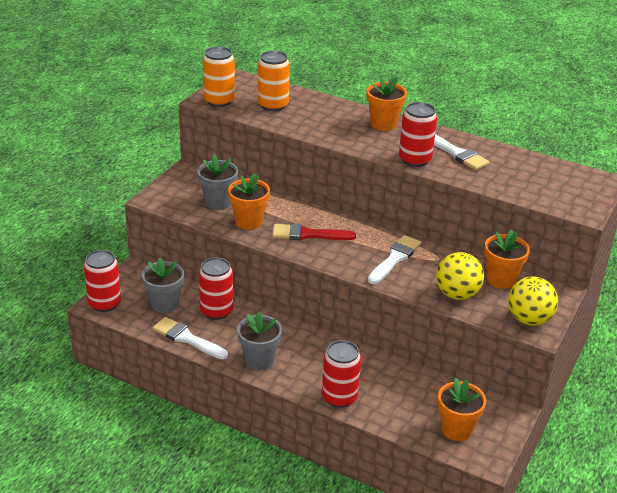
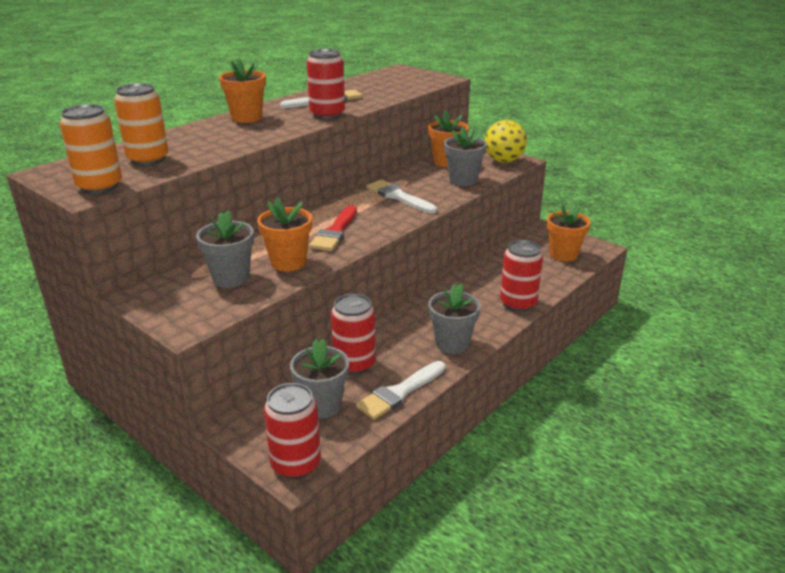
camera: 75 degrees left, 5 degrees down
(457, 294) = (463, 180): yellow ball -> grey flower pot

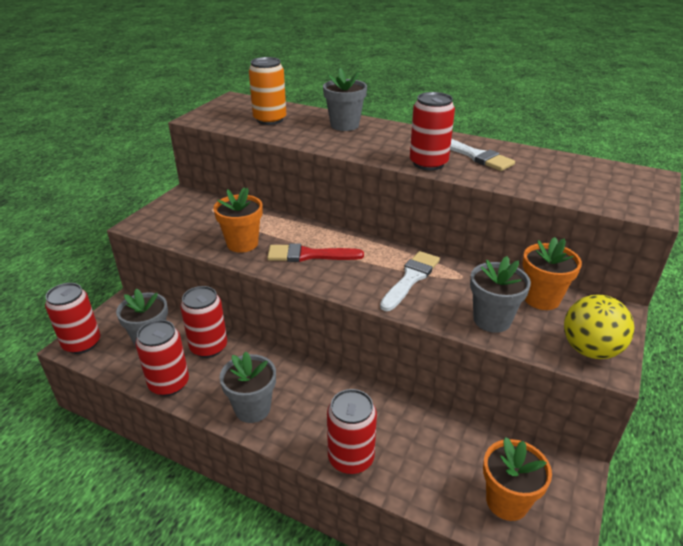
camera: 75 degrees right, 5 degrees up
(100, 186) = (212, 118): orange can -> none
(231, 278) = (211, 224): grey flower pot -> grey flower pot (344, 125)
(246, 118) = (389, 132): orange flower pot -> none
(399, 392) = (169, 383): white brush -> red can

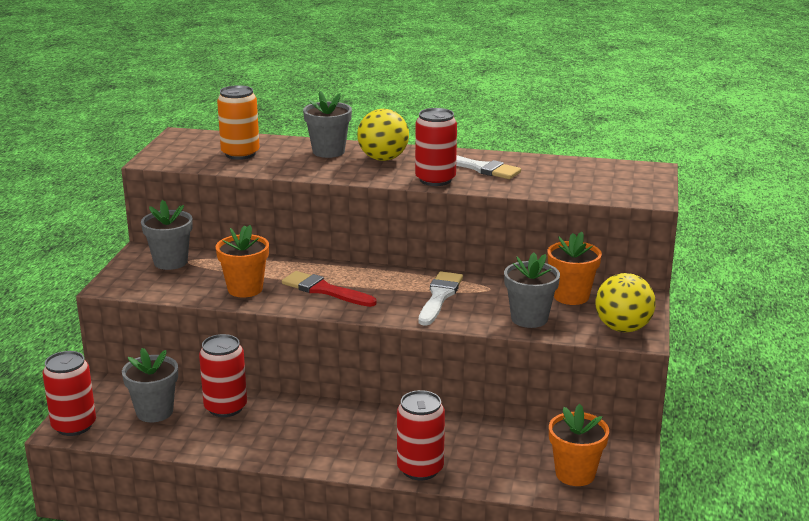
camera: 15 degrees left, 10 degrees down
(169, 383) = (200, 444): red can -> none
(252, 408) = (302, 449): grey flower pot -> grey flower pot (170, 262)
(309, 255) = (324, 290): red brush -> red brush turned 45 degrees clockwise
(389, 137) = (383, 159): none -> yellow ball

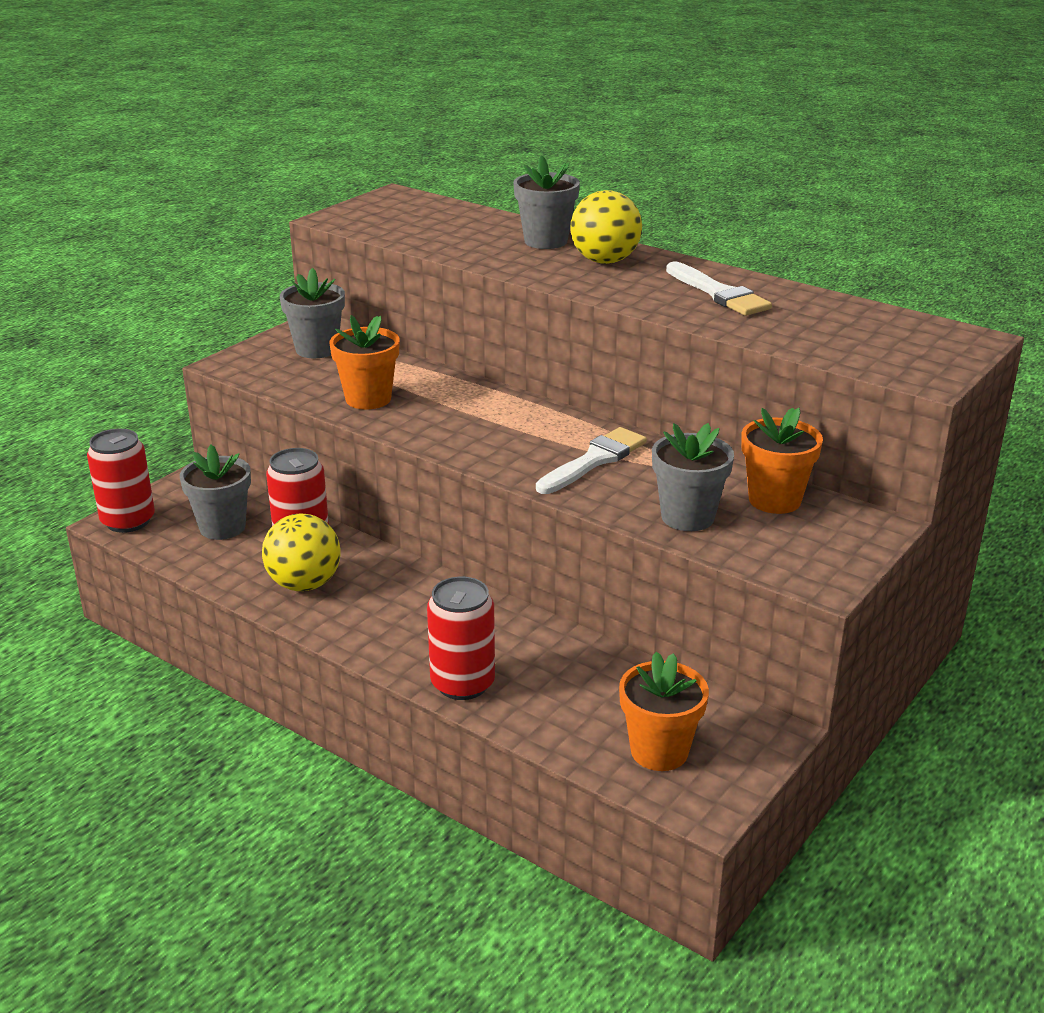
camera: 25 degrees right, 5 degrees up
(240, 154) = (437, 227): orange can -> none
(324, 290) = (459, 420): red brush -> none
(435, 180) = (644, 299): red can -> none
(623, 328) = (809, 562): yellow ball -> yellow ball (304, 584)

